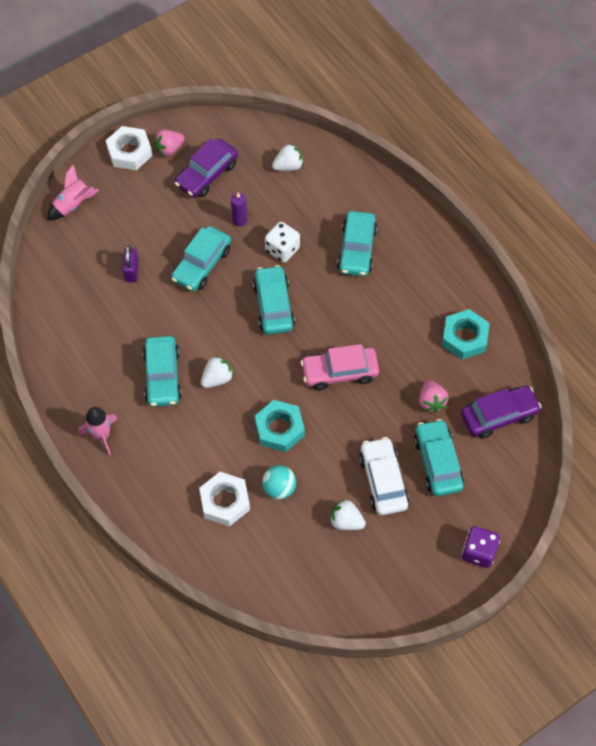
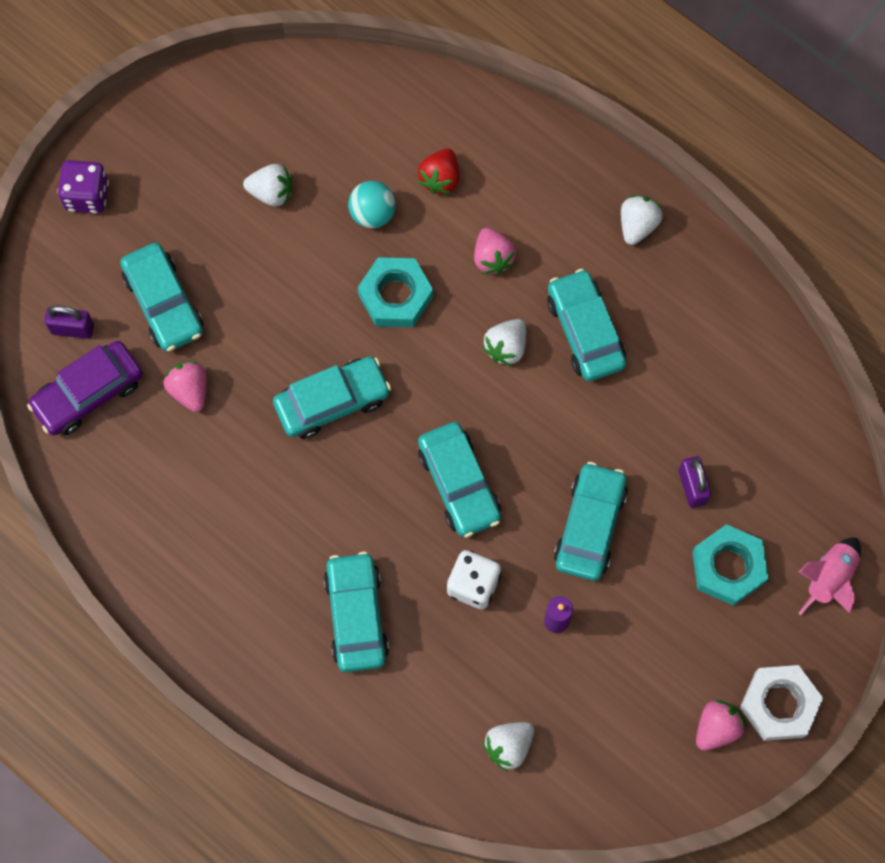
camera: 165 degrees right, 10 degrees up
(101, 435) = (637, 225): pink rocket -> white strawberry
(207, 174) = (637, 694): purple car -> none
(207, 438) = (492, 258): none -> pink strawberry
(225, 501) = (440, 178): white nut -> red strawberry
(339, 372) = (332, 402): pink car -> turquoise car
(383, 481) = (234, 259): white car -> none
(464, 337) = (159, 505): turquoise nut -> turquoise nut (728, 567)
(503, 460) = (72, 329): none -> purple padlock

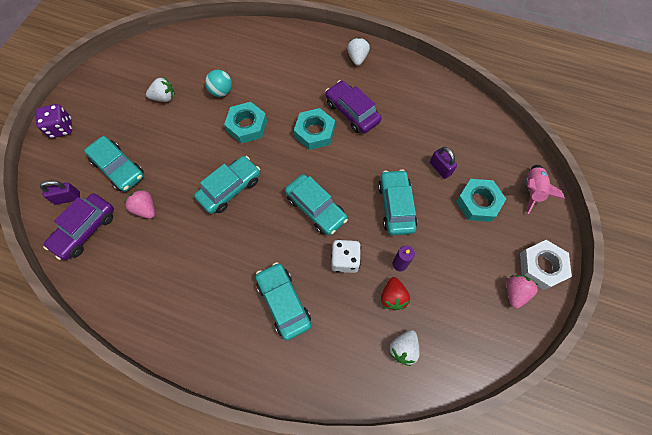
camera: 20 degrees left, 5 degrees down
(440, 178) = (251, 66): red strawberry -> red strawberry (393, 297)
(492, 258) = (291, 93): pink strawberry -> none
(506, 347) = (314, 132): white strawberry -> turquoise nut
(585, 331) = (352, 112): turquoise car -> purple car

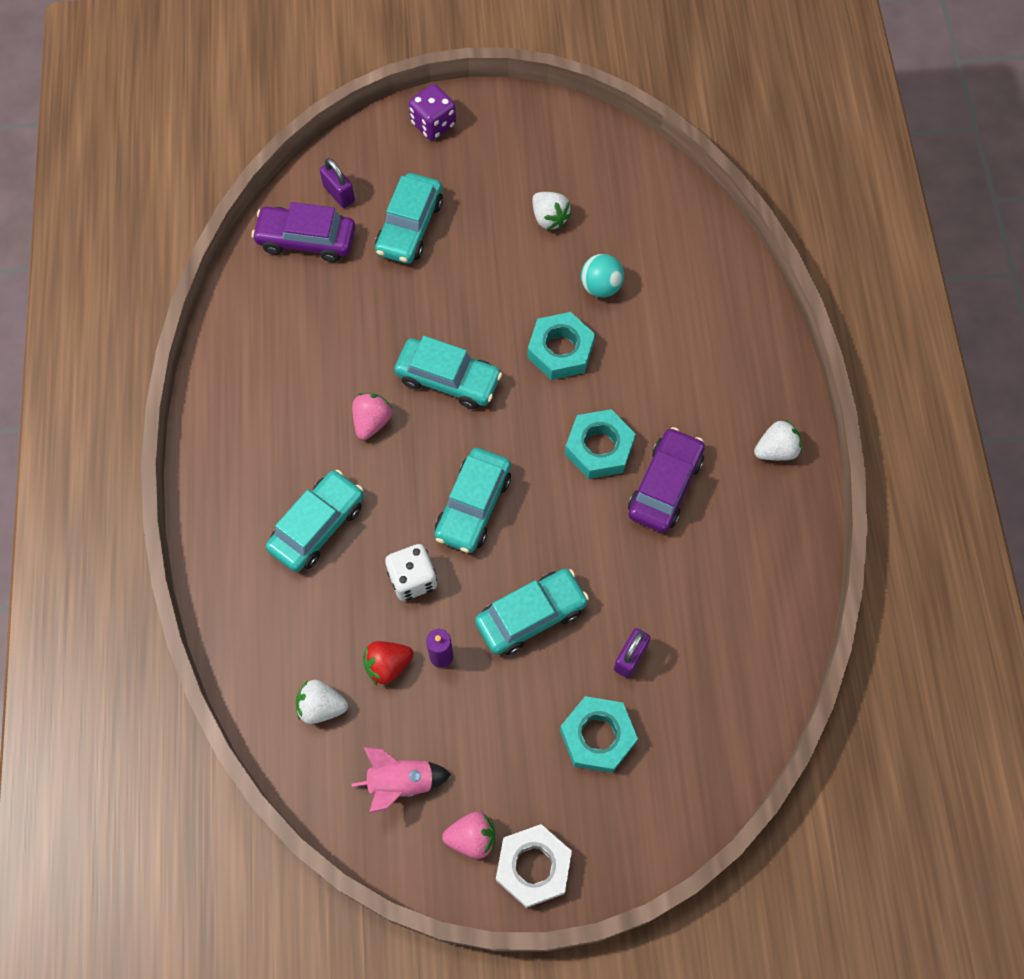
camera: 65 degrees right, 0 degrees up
(146, 209) = (368, 292): pink strawberry -> pink strawberry (372, 422)
(532, 190) = (662, 816): pink rocket -> pink rocket (401, 783)

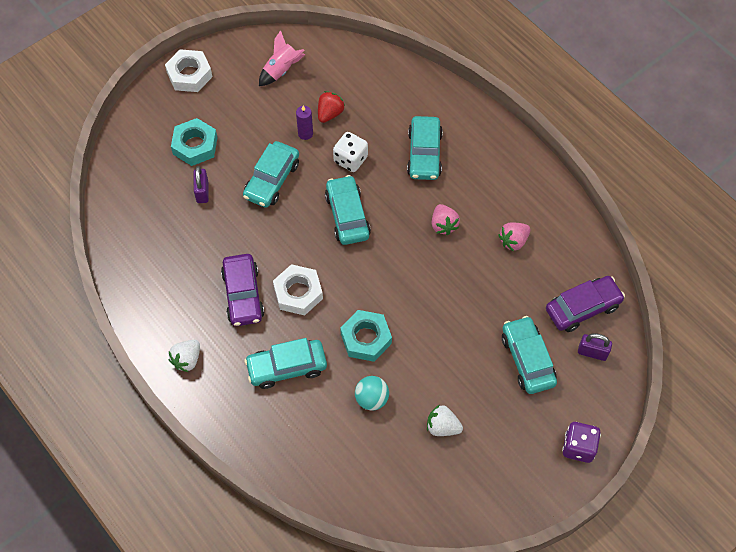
camera: 145 degrees right, 5 degrees down
(321, 707) = (348, 77): white strawberry -> none
(448, 379) = (420, 277): turquoise car -> turquoise car (287, 367)
(472, 838) = (228, 69): pink strawberry -> pink strawberry (513, 241)
(599, 448) = (298, 293): turquoise nut -> white nut

